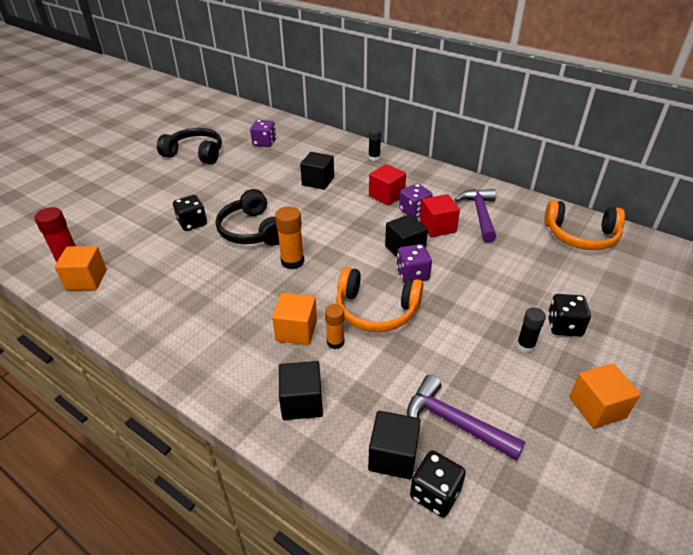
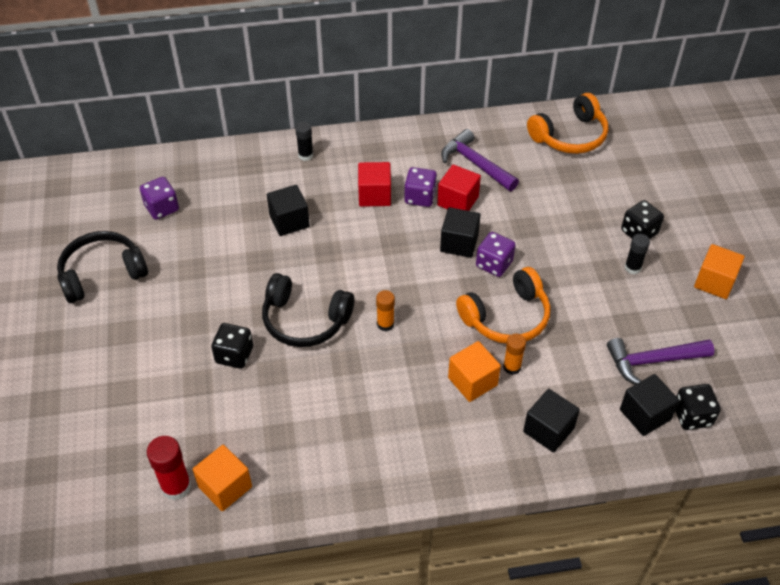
camera: 45 degrees left, 10 degrees up
(292, 261) = (385, 324): orange glue stick -> orange glue stick, size x0.65

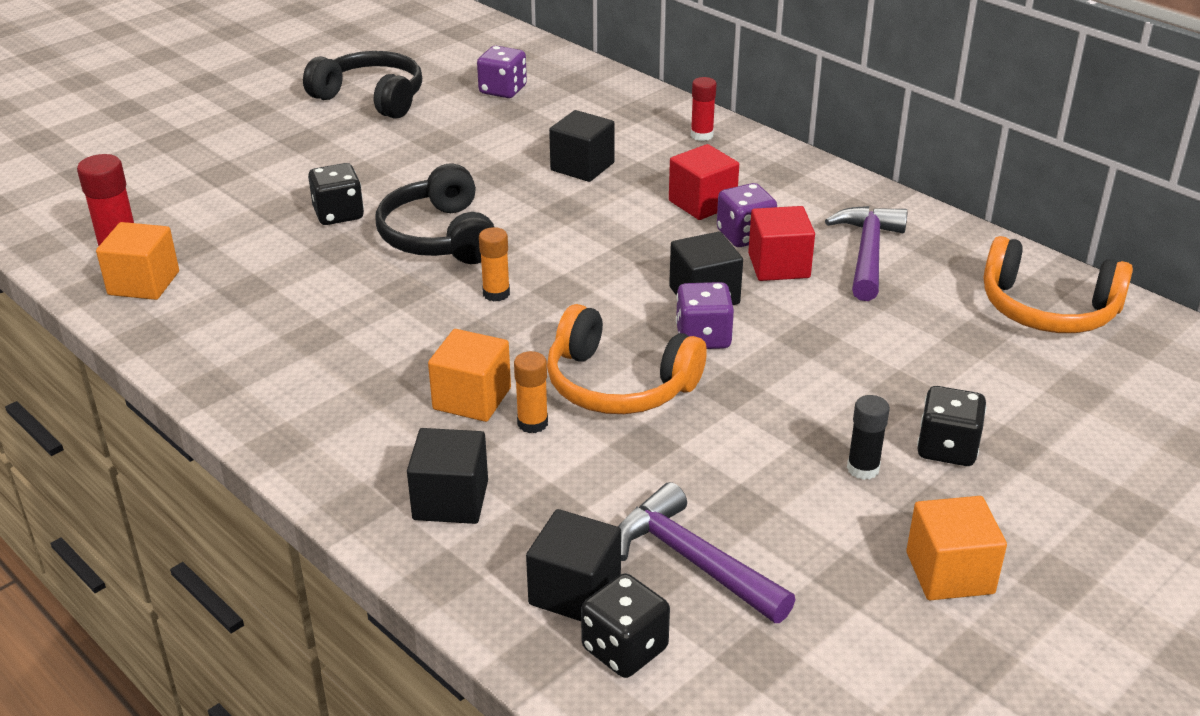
camera: 55 degrees right, 15 degrees down
(305, 155) = (702, 135): black glue stick -> red glue stick

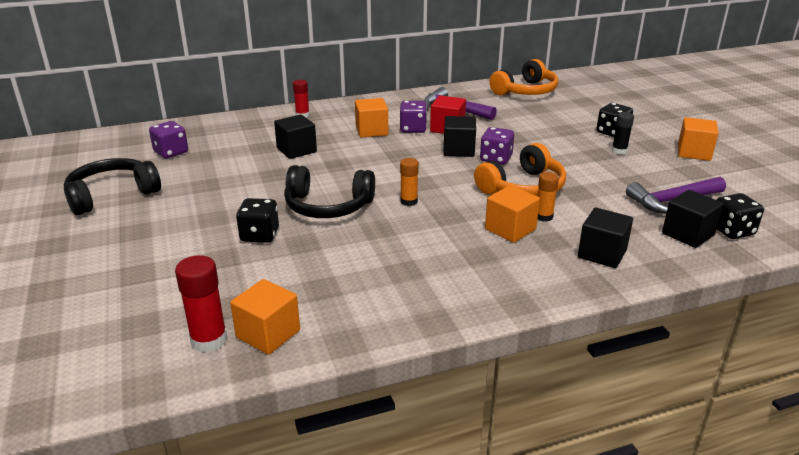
camera: 65 degrees left, 5 degrees down
(702, 203) = (371, 131): red cube -> orange cube

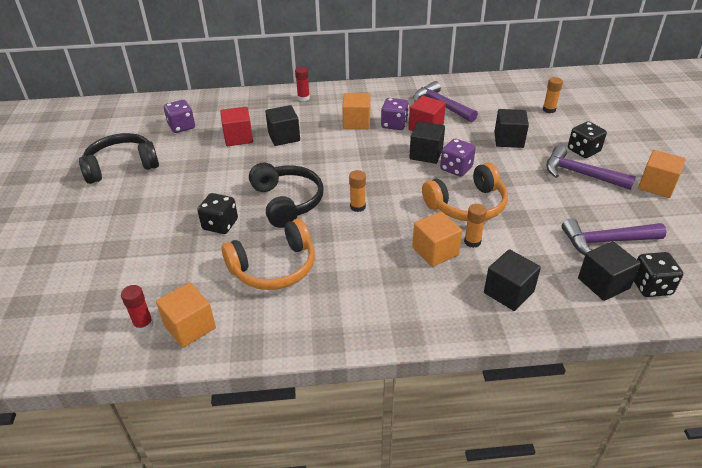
camera: 15 degrees right, 10 degrees up
(209, 340) = (143, 325): red glue stick -> red glue stick, size x0.65
(244, 156) = (238, 138): none -> red cube
(328, 206) = (287, 202): black headphones -> black headphones turned 135 degrees counterclockwise
(525, 91) = (519, 90): orange headphones -> orange headphones (274, 267)
(536, 131) = (508, 140): none -> black cube
(562, 104) = (549, 110): none -> orange glue stick
(619, 151) = (580, 174): black glue stick -> purple hammer

